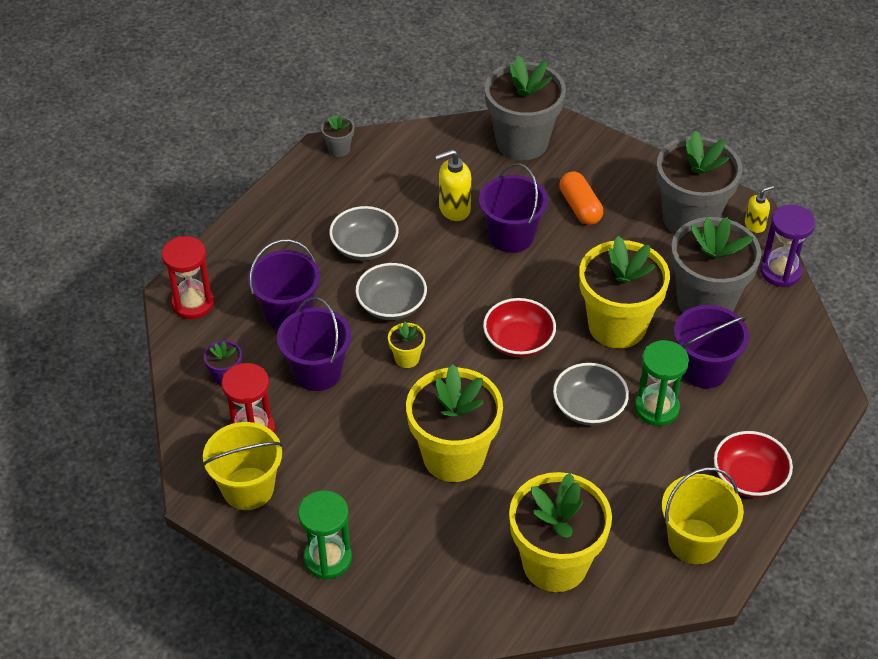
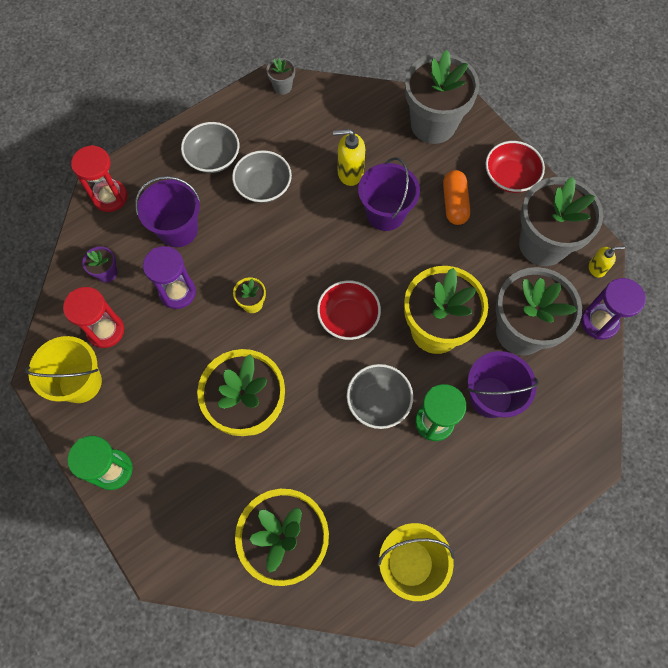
camera: 20 degrees right, 20 degrees up
(317, 372) = (177, 292): purple bucket -> purple hourglass
(391, 305) = (261, 248): grey bowl -> grey bowl (213, 157)
(749, 477) = (483, 518): red bowl -> red bowl (510, 176)

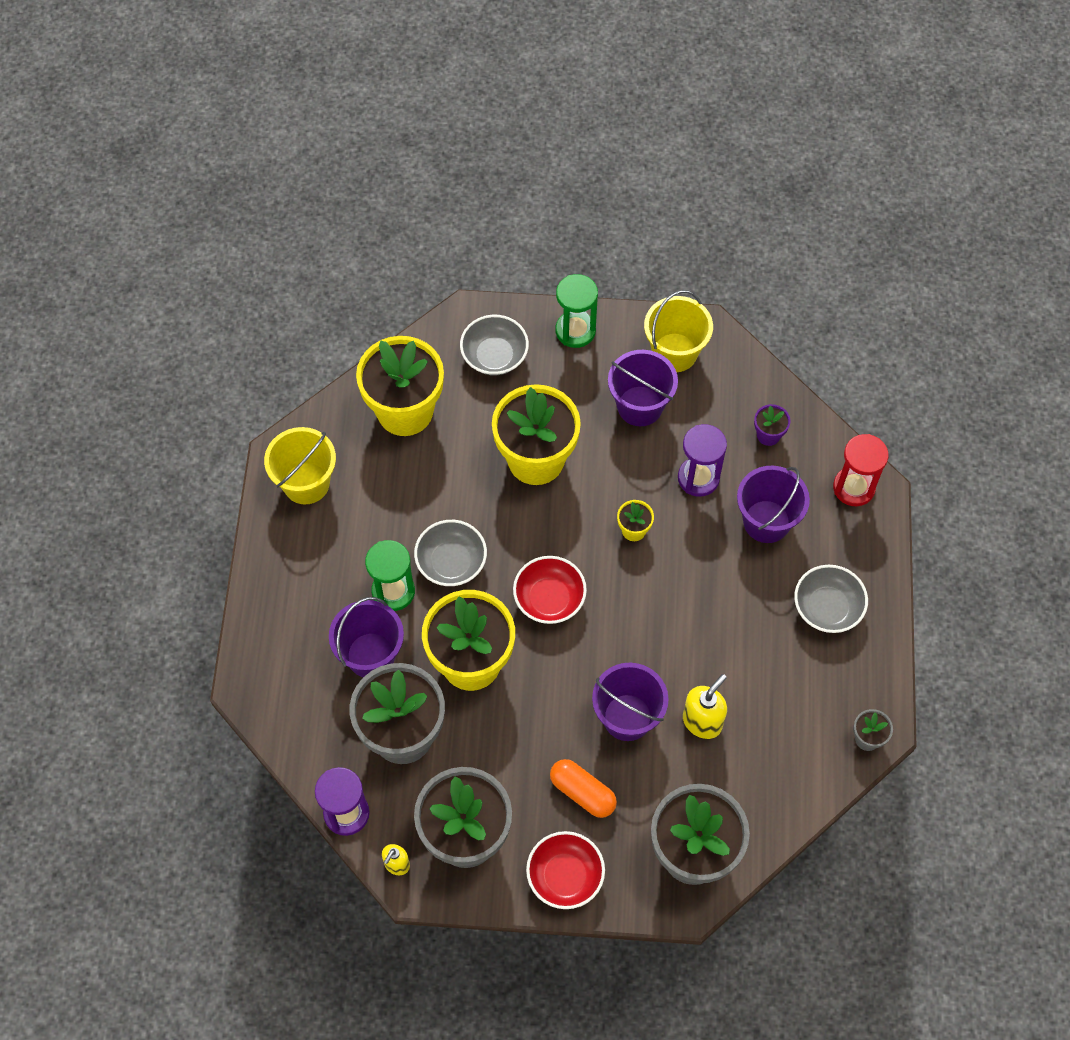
camera: 130 degrees right, 5 degrees down
(105, 330) = (708, 399): red hourglass -> none
(147, 372) = (640, 406): none -> purple bucket
(263, 186) = (753, 629): grey bowl -> grey bowl (494, 356)

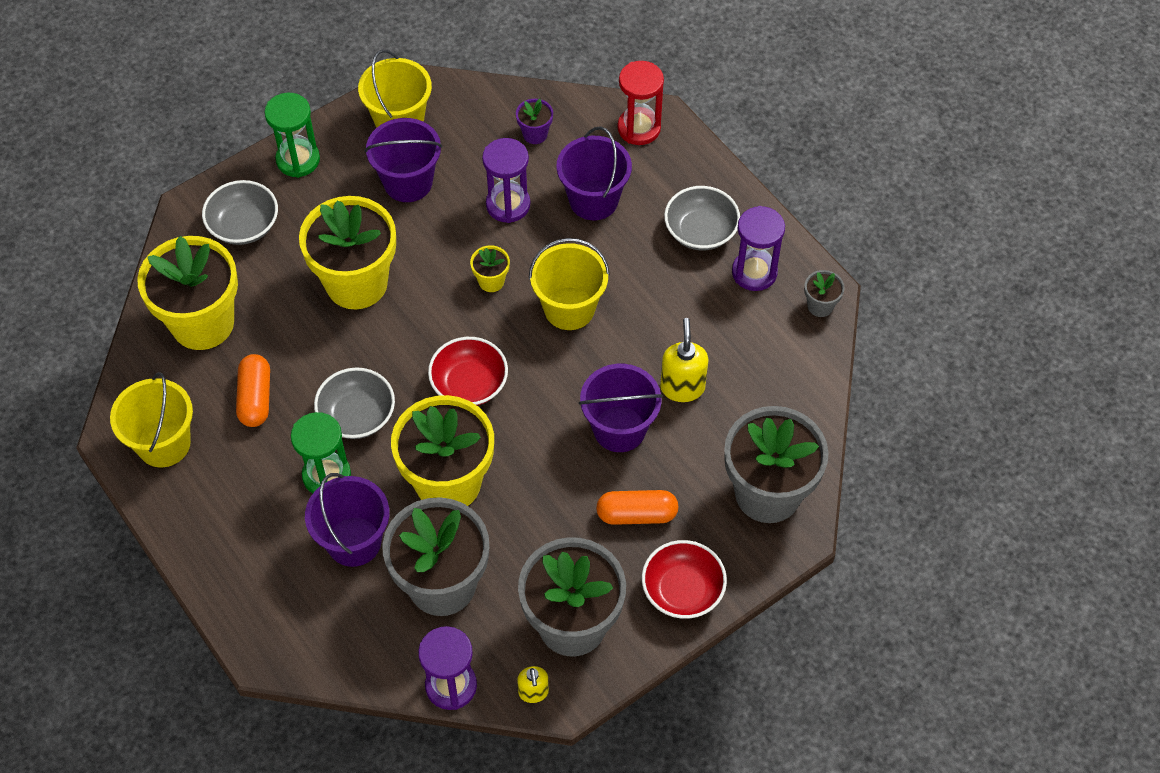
camera: 40 degrees left, 5 degrees down
(394, 496) = (255, 398): none -> orange capsule
(672, 595) = (569, 308): none -> yellow bucket
(839, 672) = (754, 272): none -> purple hourglass

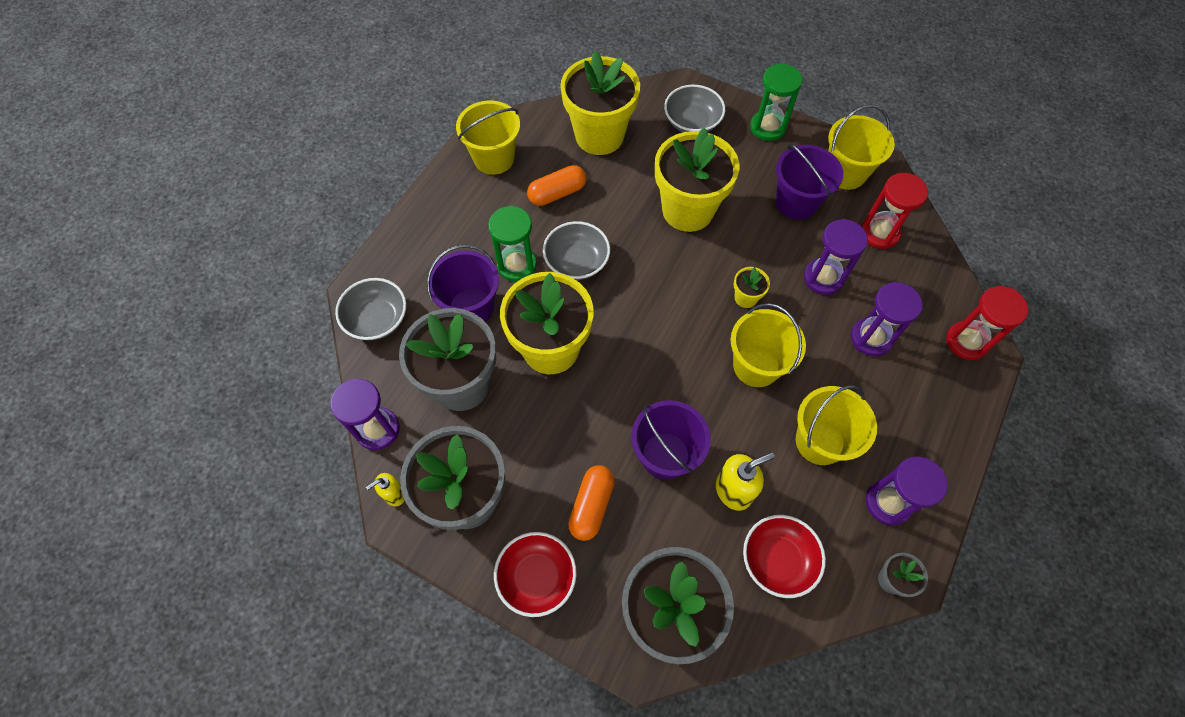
camera: 65 degrees right, 5 degrees up
(469, 384) = (644, 324): red bowl -> red bowl (778, 560)
(486, 132) = (879, 233): none -> red hourglass
(535, 134) = (902, 267): purple flower pot -> none
(593, 200) = (871, 338): purple bucket -> purple hourglass
(636, 514) = (591, 506): orange capsule -> orange capsule turned 45 degrees clockwise
(672, 295) = (820, 441): none -> yellow bucket
(700, 231) = (899, 437): grey bowl -> grey bowl (377, 319)

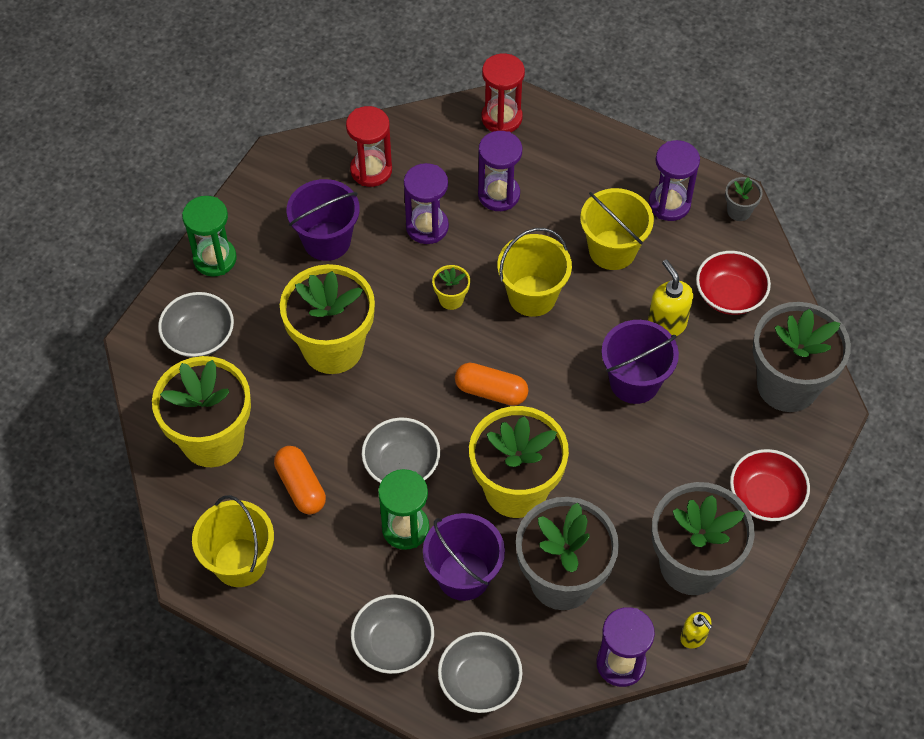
camera: 90 degrees left, 5 degrees down
(417, 258) = (393, 643): none -> grey bowl
(591, 506) = (691, 448): orange capsule -> orange capsule (491, 391)
(845, 173) = (288, 190): yellow bucket -> none

